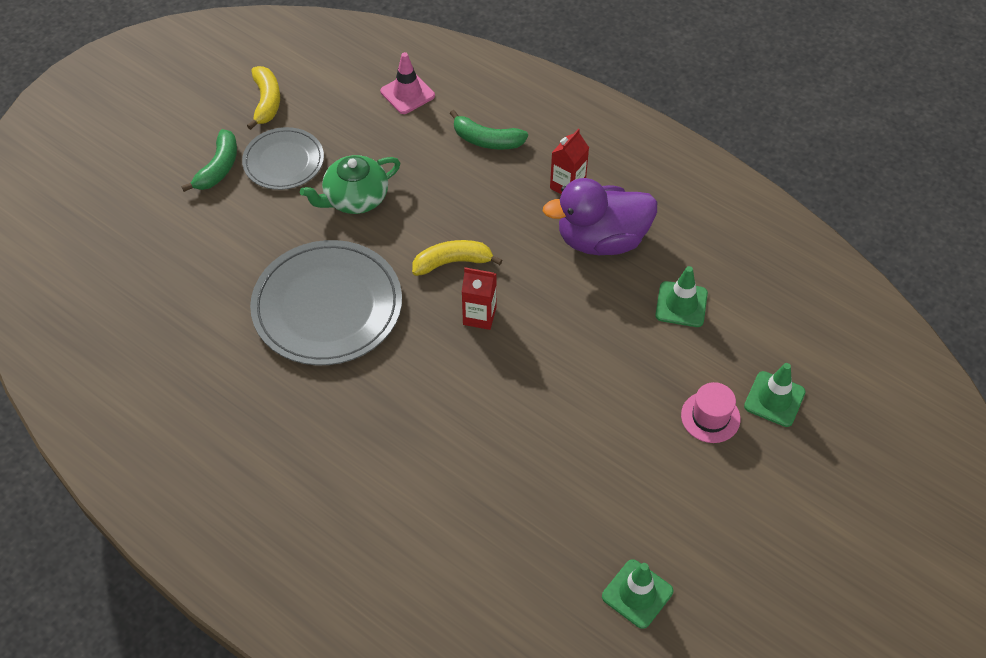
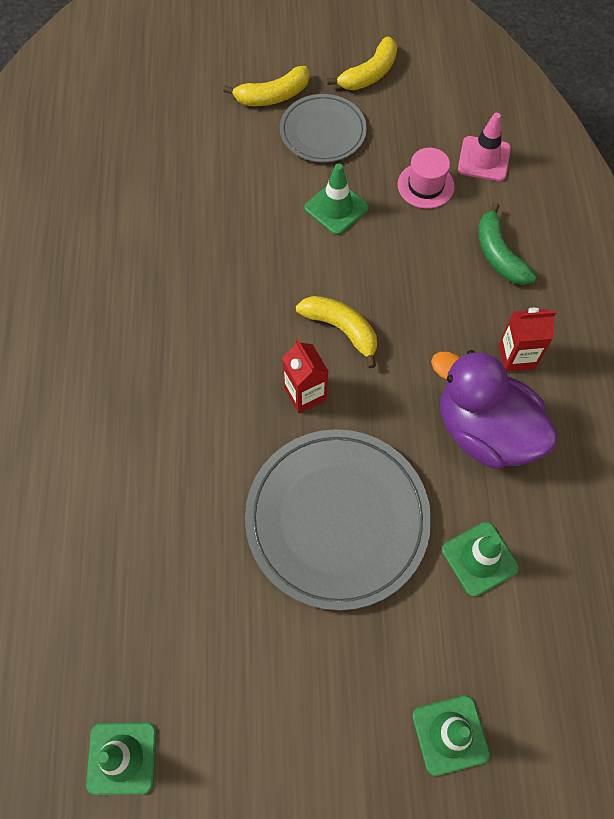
camera: 50 degrees right, 10 degrees up
(218, 168) = (273, 96): green banana -> yellow banana
(327, 306) = (210, 273): grey plate -> grey plate (337, 519)
(355, 198) = (336, 208): green teapot -> green traffic cone
(710, 417) = (374, 684): pink hat -> pink hat (425, 185)

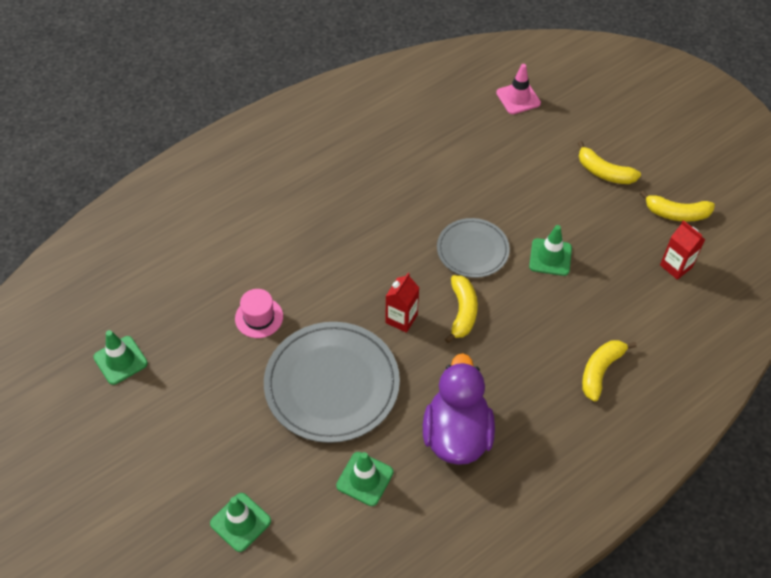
camera: 55 degrees right, 10 degrees down
(323, 131) = (603, 215): grey plate -> grey plate (472, 250)
(425, 185) = (616, 297): pink hat -> pink hat (259, 317)
(484, 159) = (672, 320): pink traffic cone -> pink traffic cone (518, 98)
(498, 254) = (600, 371): green banana -> yellow banana
(516, 356) = (529, 424): red carton -> red carton (676, 266)

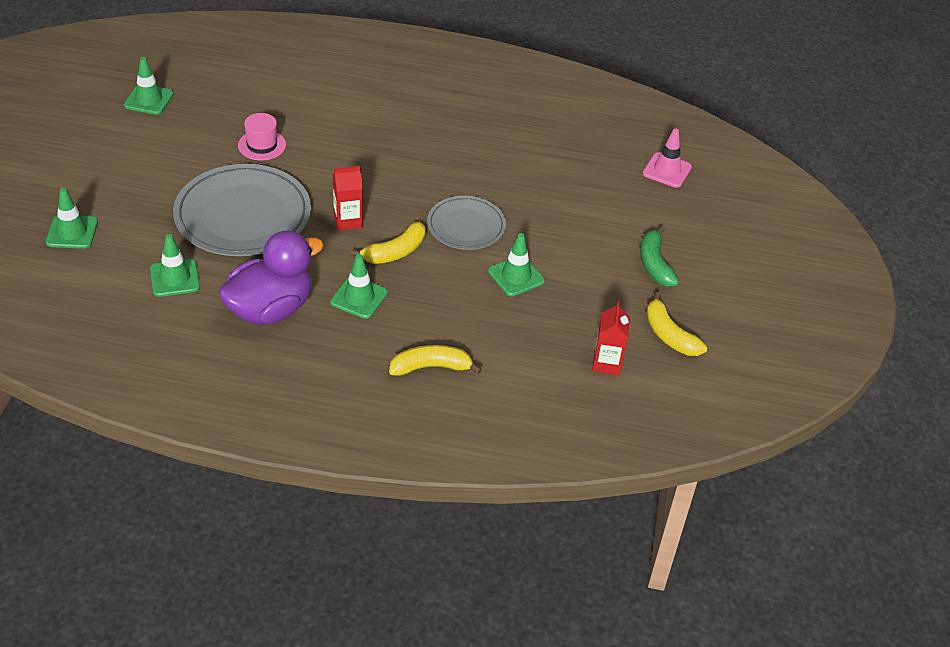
camera: 45 degrees right, 10 degrees down
(492, 367) = (359, 297): none -> green traffic cone
(604, 172) = (655, 264): yellow banana -> green banana

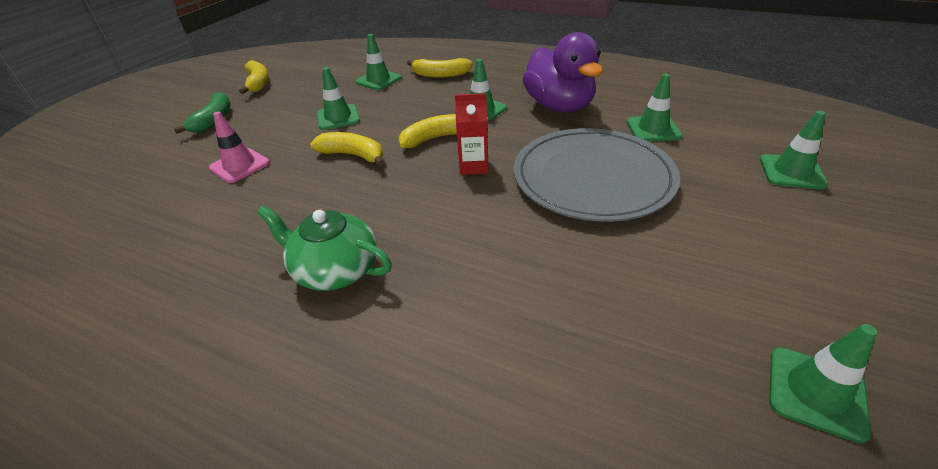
camera: 160 degrees left, 5 degrees down
(262, 145) = (575, 268): pink hat -> none
(270, 309) = (559, 106): purple duck -> purple duck turned 90 degrees counterclockwise
(419, 133) = (335, 270): none -> green teapot
(466, 226) = (353, 155): grey plate -> yellow banana
(510, 350) = (378, 80): none -> green traffic cone
(607, 363) = (317, 73): red carton -> none
(667, 170) = (87, 195): pink traffic cone -> pink traffic cone (240, 165)

